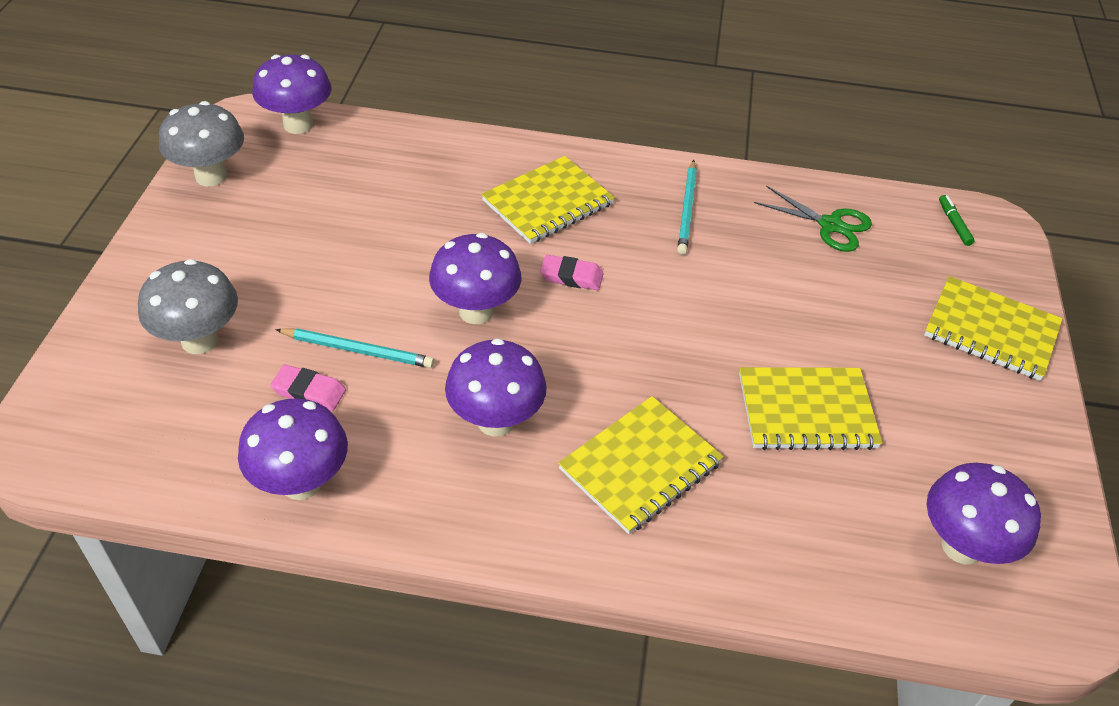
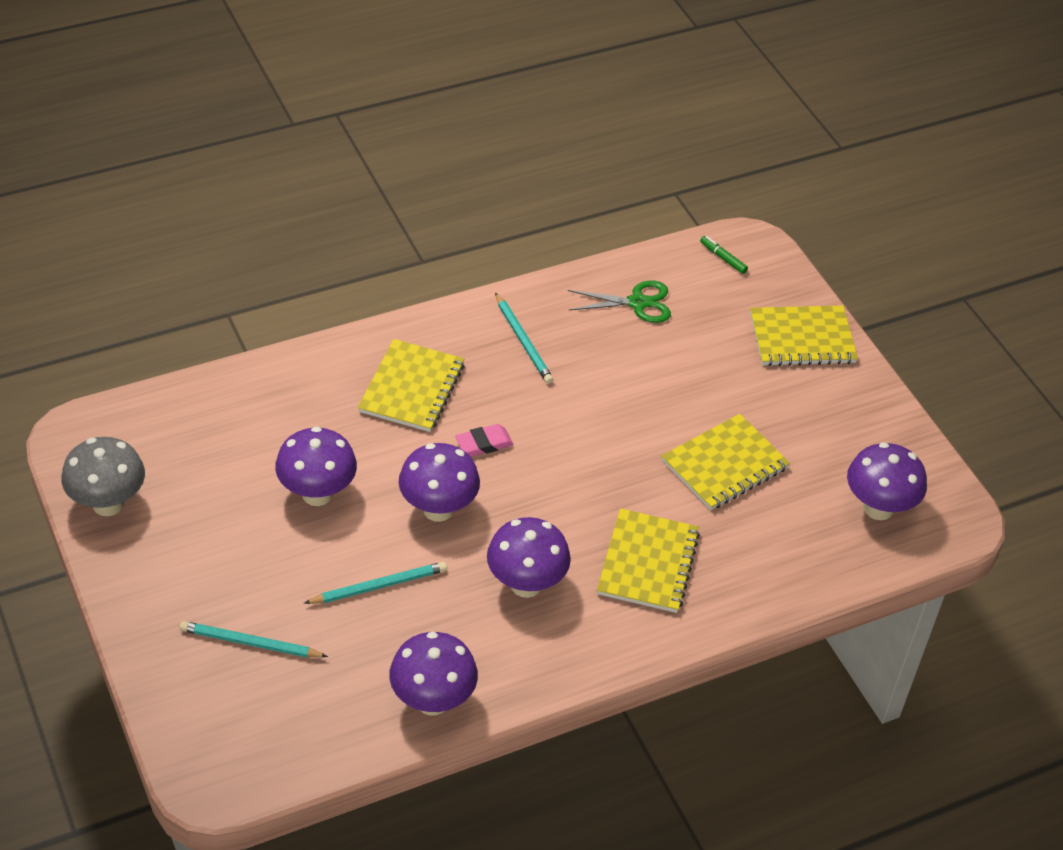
camera: 35 degrees left, 0 degrees up
(199, 340) = (250, 643): grey mushroom -> turquoise pencil
(298, 125) = (133, 417): purple mushroom -> purple mushroom (317, 494)
(309, 391) = (373, 636): pink eraser -> none

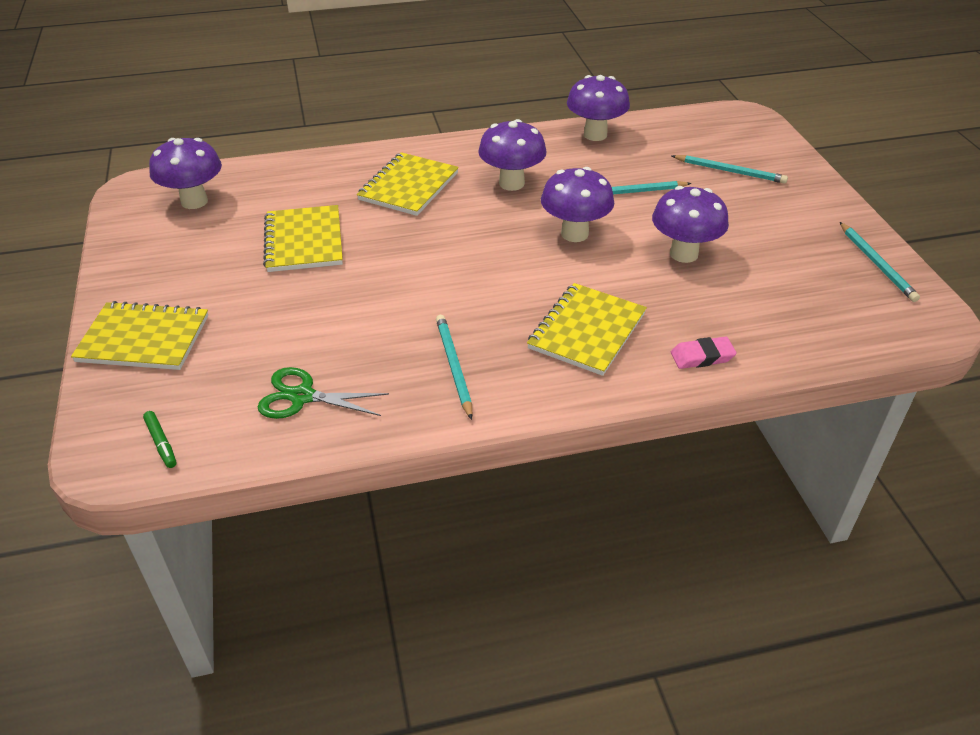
camera: 165 degrees left, 5 degrees down
(108, 504) = (877, 264): grey mushroom -> turquoise pencil
(484, 444) = (522, 277): pink eraser -> pink eraser (702, 356)
(724, 464) = (304, 241): yellow notebook -> yellow notebook turned 75 degrees counterclockwise

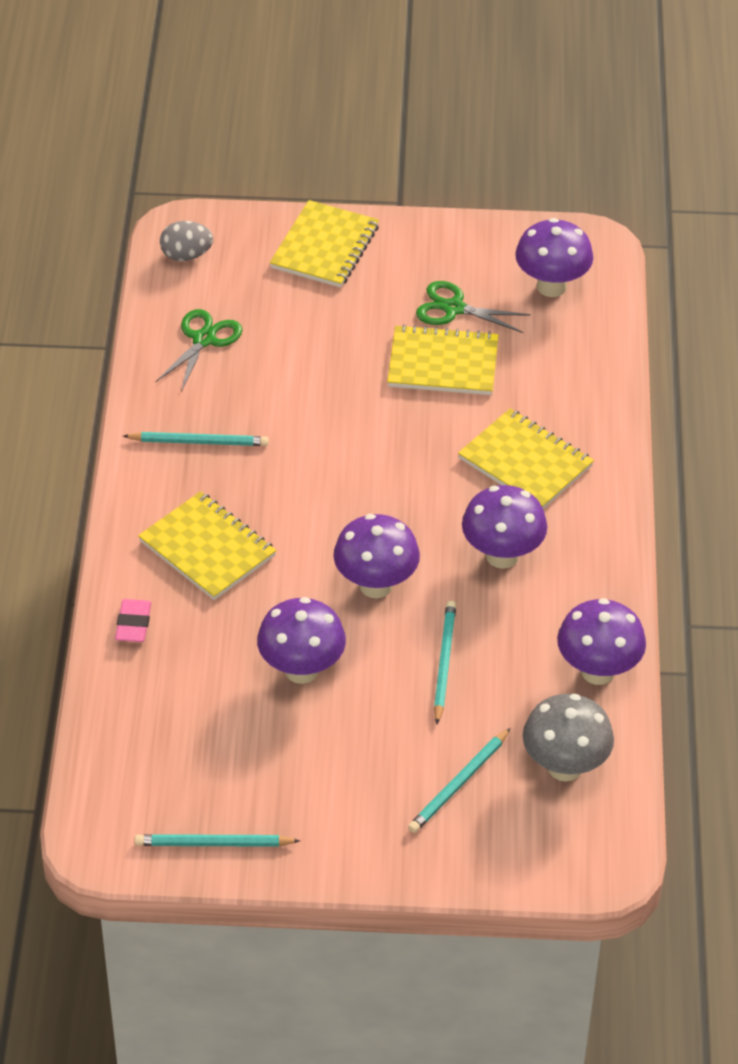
camera: 105 degrees right, 5 degrees up
(161, 443) = (186, 255): green marker -> grey egg
(229, 246) = (454, 308): none -> green scissors
(683, 136) = (565, 767): none -> grey mushroom

